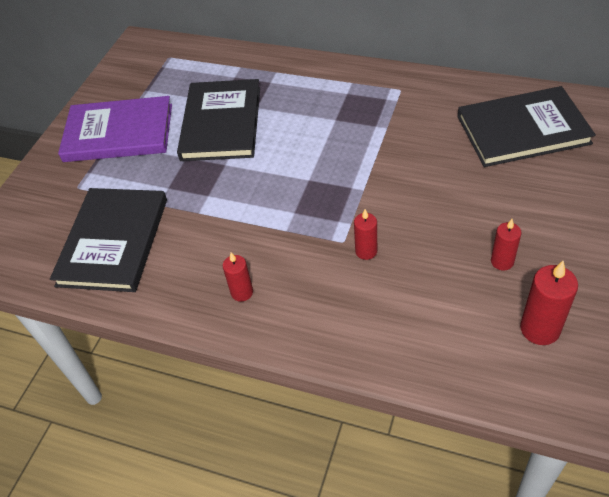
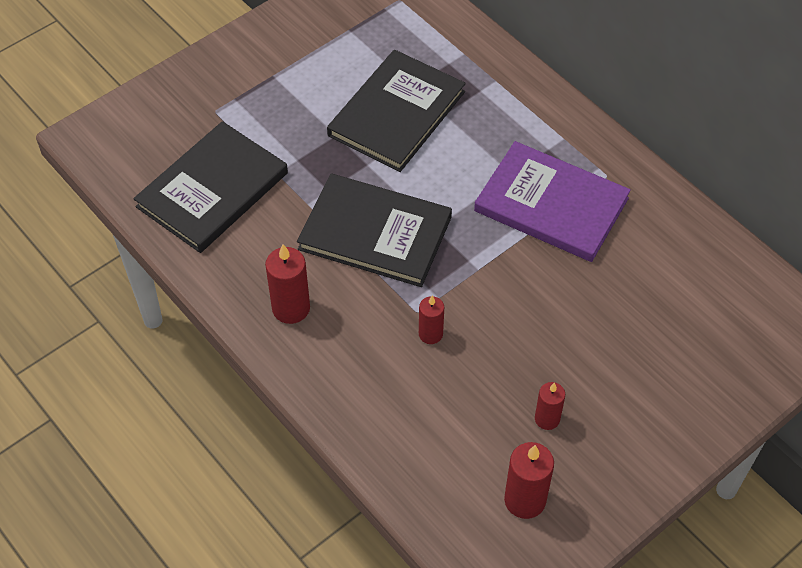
camera: 25 degrees right, 5 degrees up
(118, 132) = (291, 68): purple book -> purple book (551, 204)
(242, 292) = (291, 308): red candle -> red candle, size x1.58
(523, 130) = (692, 296): black book -> black book (375, 233)

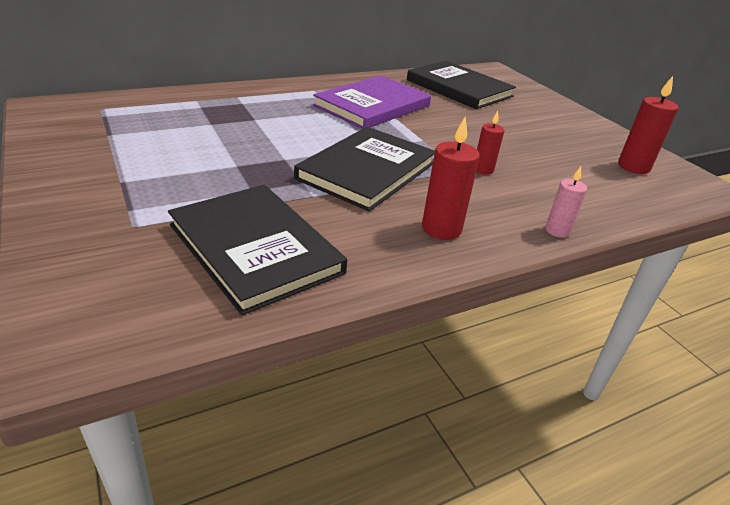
camera: 80 degrees left, 20 degrees down
(326, 404) = (557, 231): none -> pink candle
(397, 114) = (236, 136): black book -> black book (459, 88)
(547, 419) = (562, 146): red candle -> none

